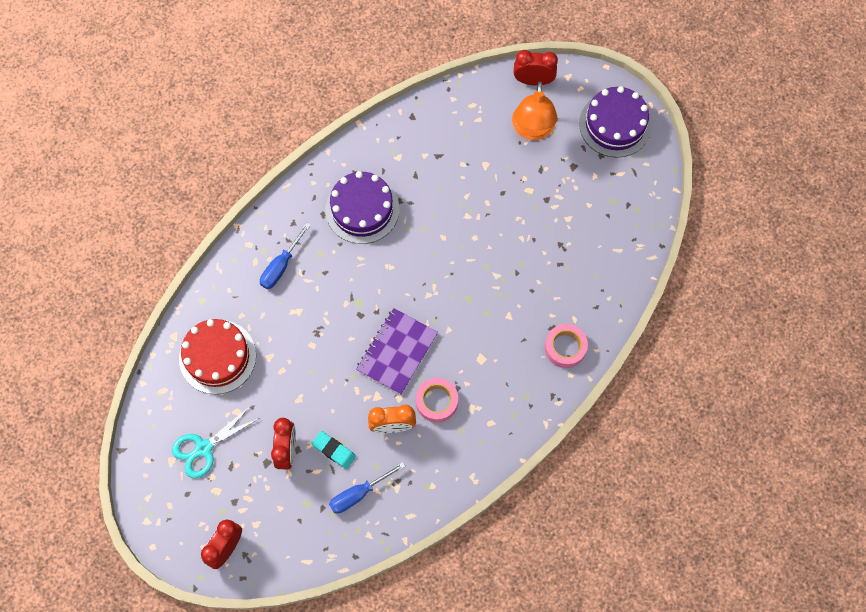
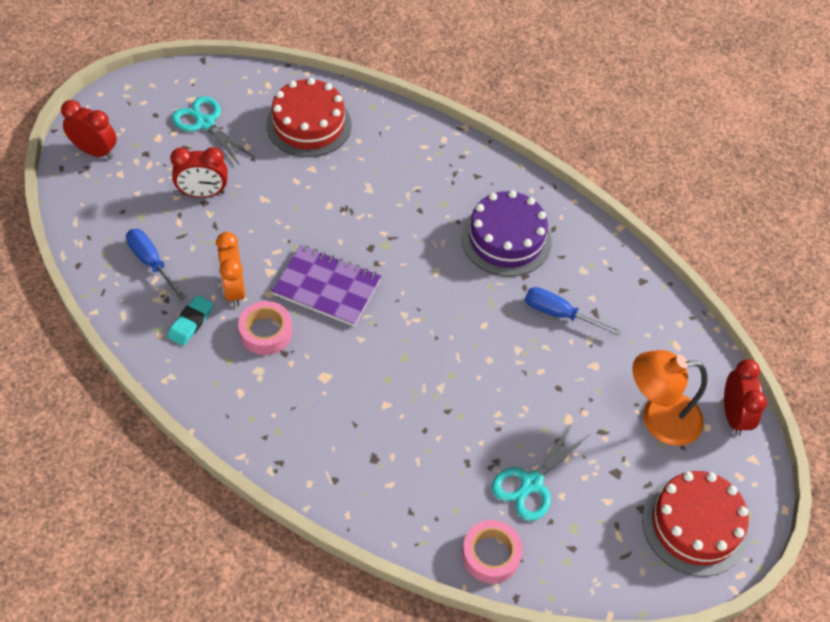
camera: 80 degrees right, 15 degrees down
(281, 266) = (422, 169): blue screwdriver -> blue screwdriver (559, 314)
(334, 450) = (203, 235): turquoise eraser -> turquoise eraser (191, 322)
(565, 348) = (347, 474): pink tape -> pink tape (491, 555)
(578, 223) = (531, 483): none -> turquoise scissors
(615, 124) = (694, 525): purple cake -> red cake

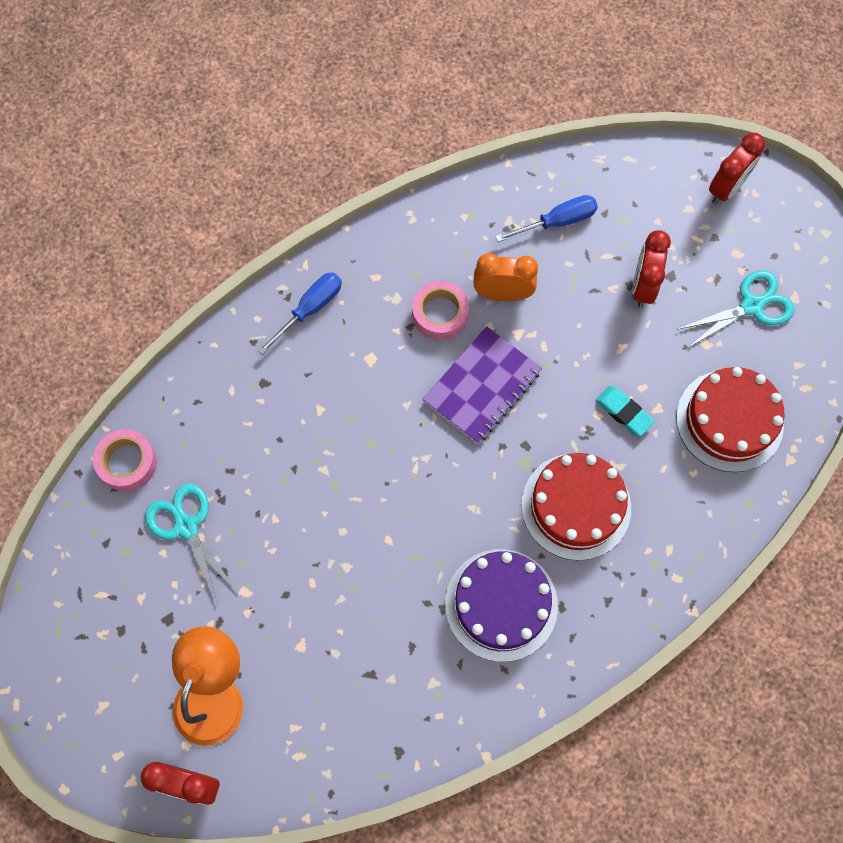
camera: 110 degrees right, 15 degrees up
(191, 322) = (471, 246): turquoise eraser -> turquoise eraser (624, 412)
(559, 314) = (379, 630): blue screwdriver -> blue screwdriver (310, 309)
(694, 525) = (83, 679): red cake -> red cake (576, 506)

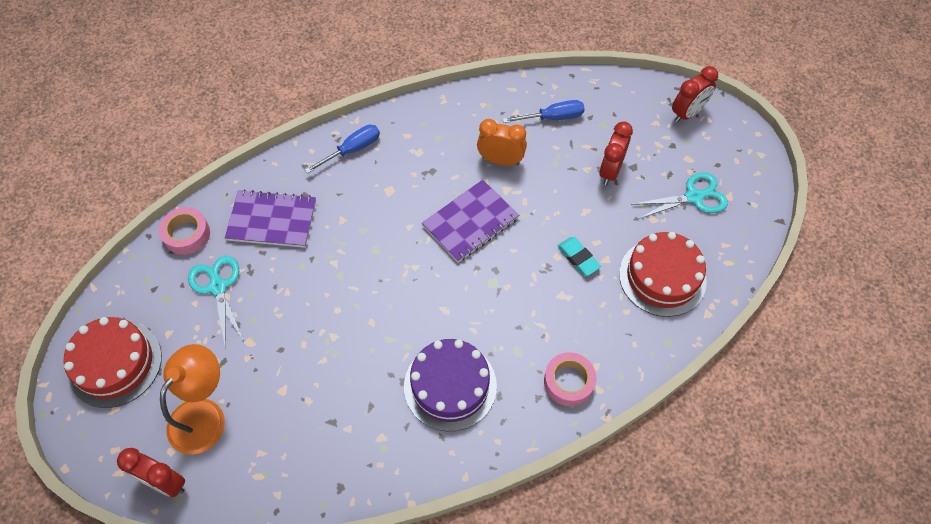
camera: 10 degrees right, 10 degrees down
(231, 425) = (272, 220): none -> purple notebook
(440, 314) = (449, 167): pink tape -> pink tape (568, 382)
(576, 506) = (526, 321): red cake -> red cake (115, 363)

